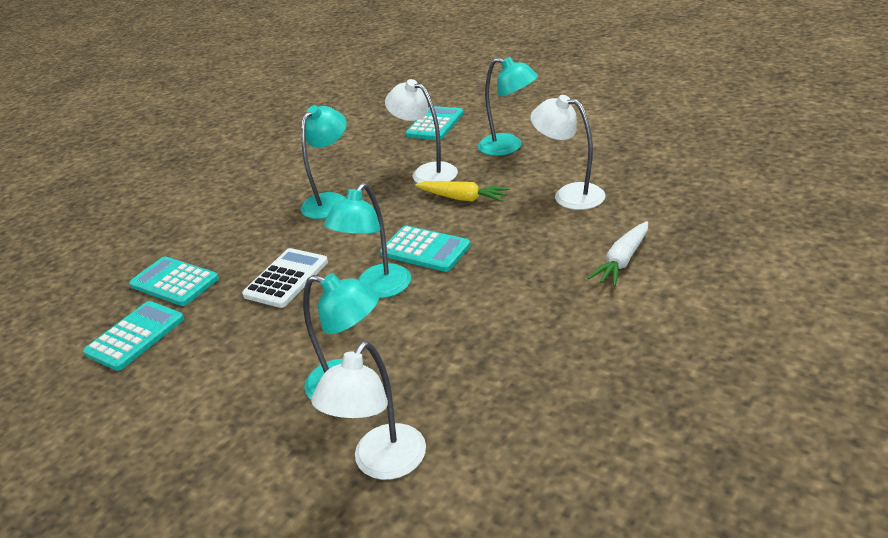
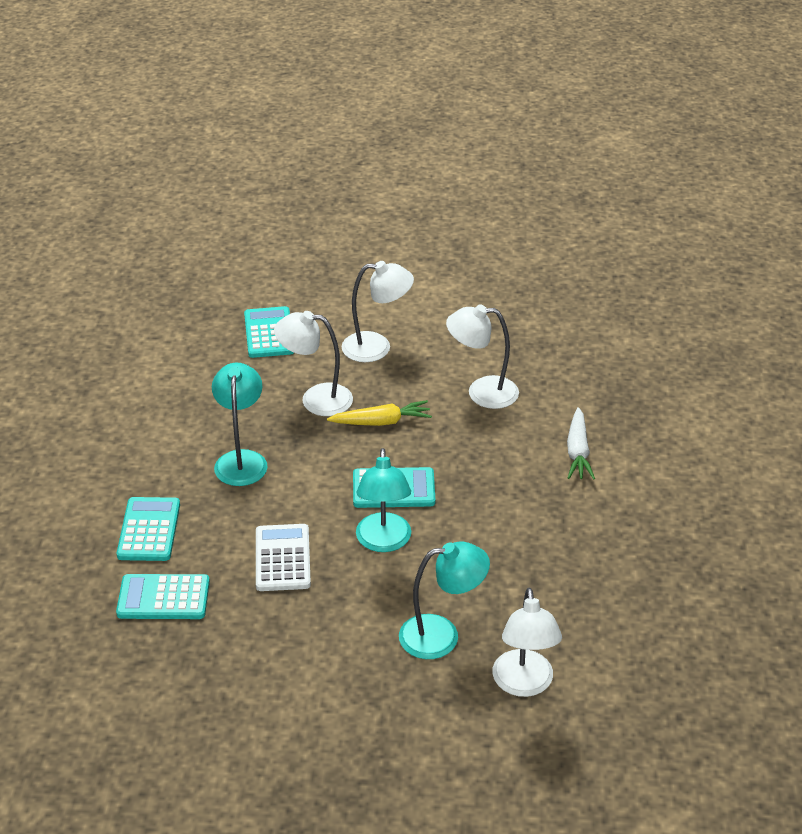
camera: 35 degrees left, 5 degrees up
(135, 336) = (186, 663): turquoise calculator -> turquoise calculator (149, 530)
(508, 147) = (377, 347): turquoise lamp -> white lamp

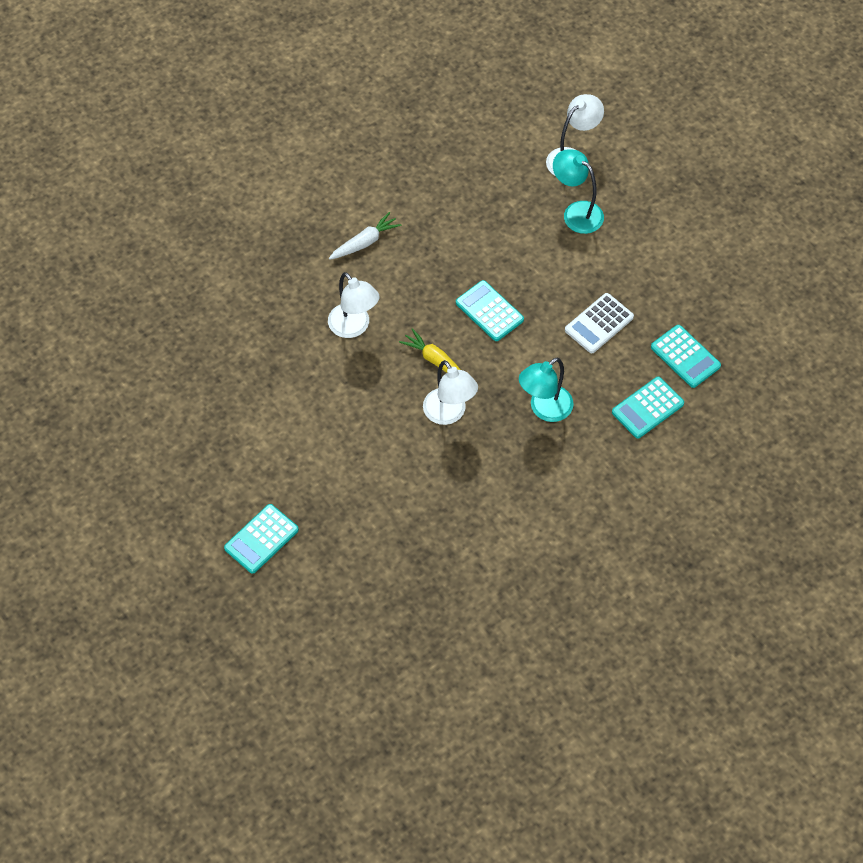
camera: 130 degrees left, 20 degrees up
(269, 333) = (408, 497): turquoise calculator -> turquoise calculator (261, 539)
(377, 347) = (362, 419): white lamp -> none
(383, 542) = (537, 285): turquoise lamp -> none

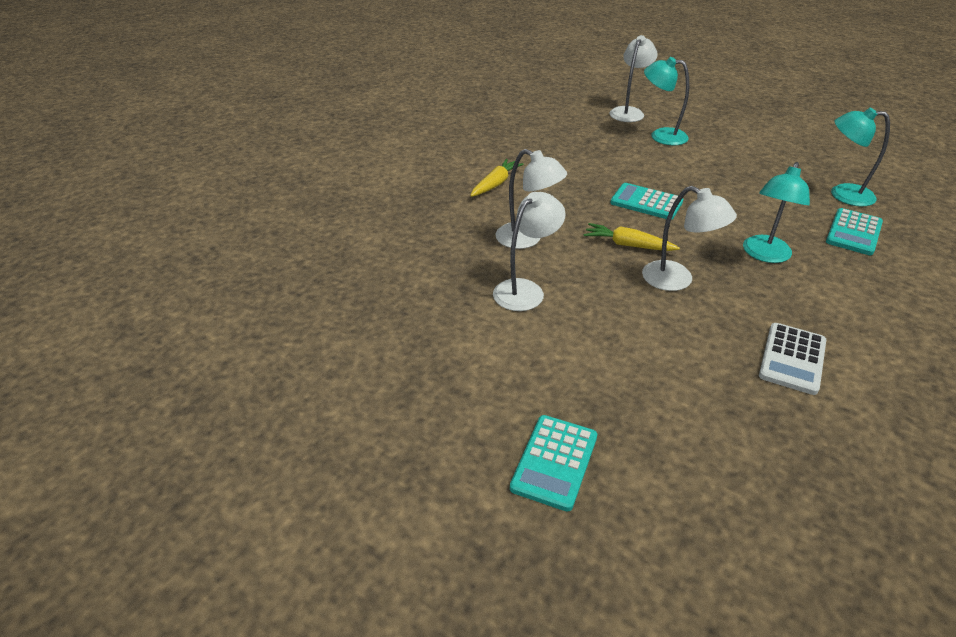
camera: 20 degrees left, 20 degrees down
(321, 385) = (525, 290): none -> white lamp
(365, 242) = (495, 184): white carrot -> yellow carrot
(599, 324) = (748, 190): white calculator -> white calculator (792, 359)
(685, 357) = (842, 194): turquoise calculator -> turquoise lamp

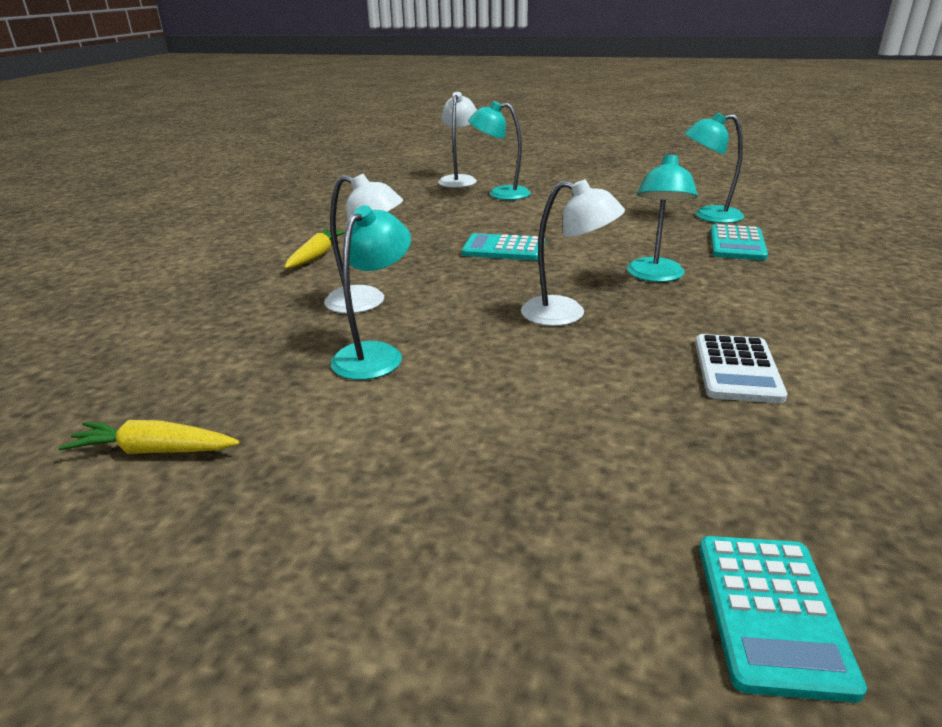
camera: 15 degrees left, 10 degrees down
(525, 290) = (375, 354): white lamp -> turquoise lamp
(554, 462) = (468, 567): turquoise calculator -> turquoise calculator (771, 613)
(628, 245) = (495, 289): yellow carrot -> yellow carrot (154, 451)

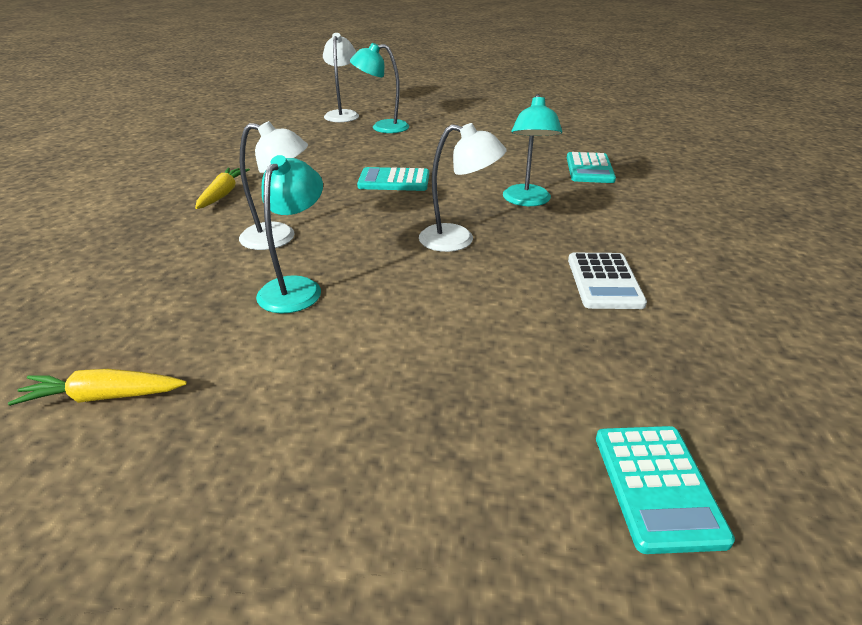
camera: 10 degrees left, 5 degrees up
(708, 216) = (563, 143): turquoise lamp -> none

